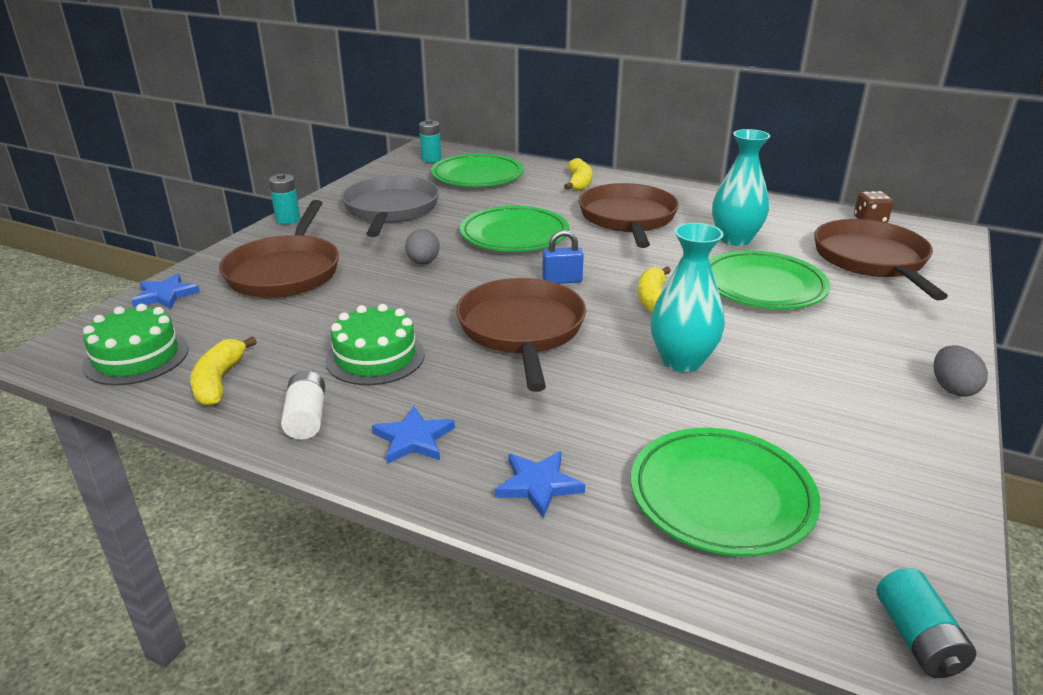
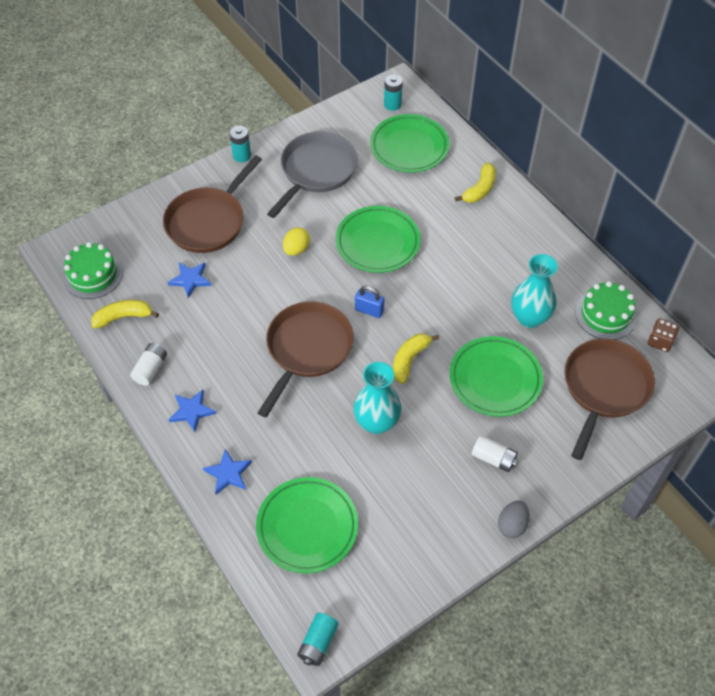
camera: 30 degrees right, 25 degrees up
(165, 295) = (130, 218): blue star -> blue star (190, 280)
(219, 381) = (123, 317): yellow banana -> yellow banana turned 45 degrees clockwise
(375, 357) = (211, 335): green cake -> green cake (605, 314)
(423, 262) = (296, 249): grey egg -> yellow egg
(628, 219) = (474, 256): brown pan -> none
(850, 343) = (493, 458): none -> white battery

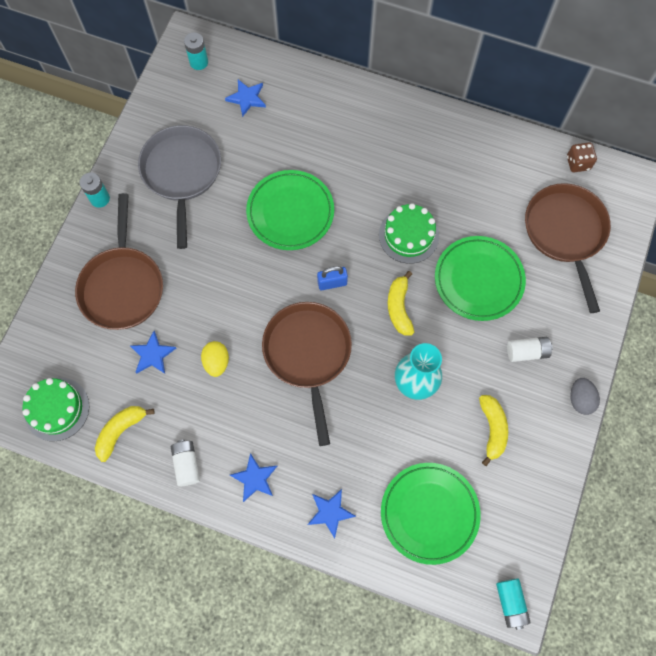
camera: 35 degrees left, 15 degrees up
(296, 249) = (225, 264): yellow egg -> yellow egg (216, 362)
(409, 147) = (247, 98): green plate -> blue star
(480, 189) = (338, 105): yellow banana -> yellow banana (492, 429)
(529, 318) = (465, 205): turquoise vase -> none
(605, 314) = (521, 164): green cake -> green cake (408, 235)

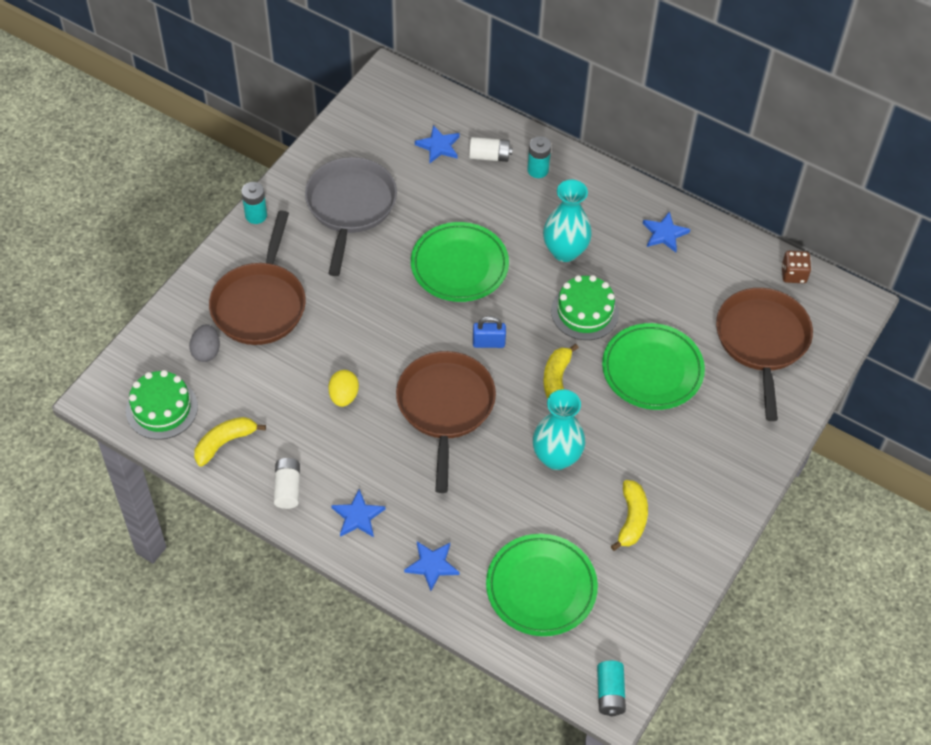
camera: 10 degrees right, 15 degrees down
(153, 354) = (276, 376): blue star -> blue star (664, 234)
(199, 62) = (395, 102): turquoise battery -> turquoise battery (538, 170)
(379, 180) = (565, 251): none -> turquoise vase
(527, 352) = (689, 451): white battery -> white battery (489, 156)
(580, 399) = (738, 509): grey egg -> grey egg (206, 351)

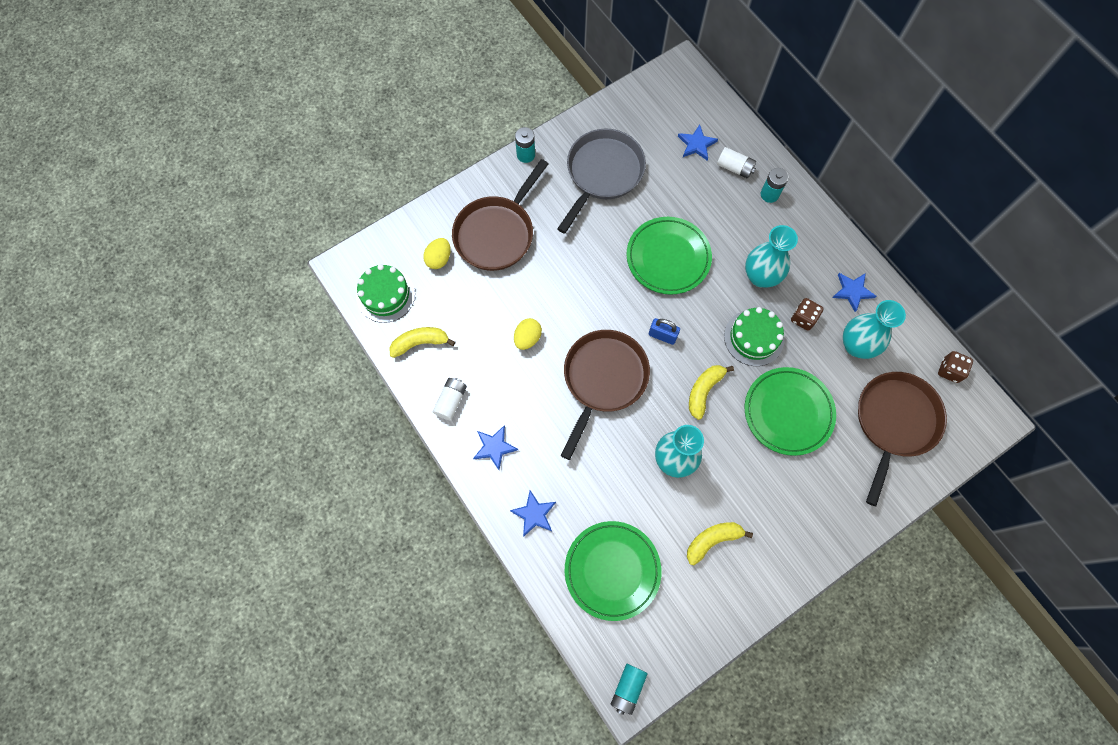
camera: 25 degrees right, 15 degrees up
(206, 351) = (439, 259): grey egg -> yellow egg
(627, 276) = (803, 318): none -> brown dice
(631, 519) = (712, 540): yellow banana -> yellow banana turned 150 degrees counterclockwise
(691, 283) = (856, 345): none -> turquoise vase

